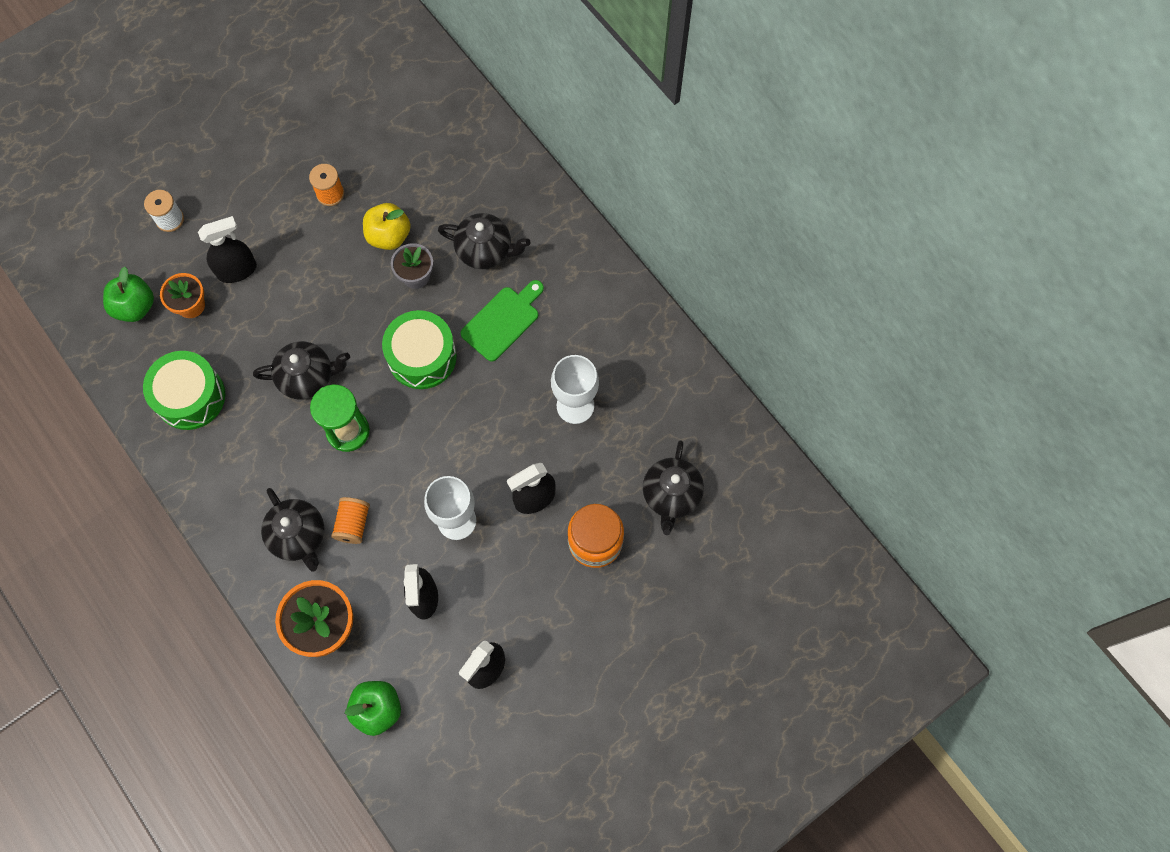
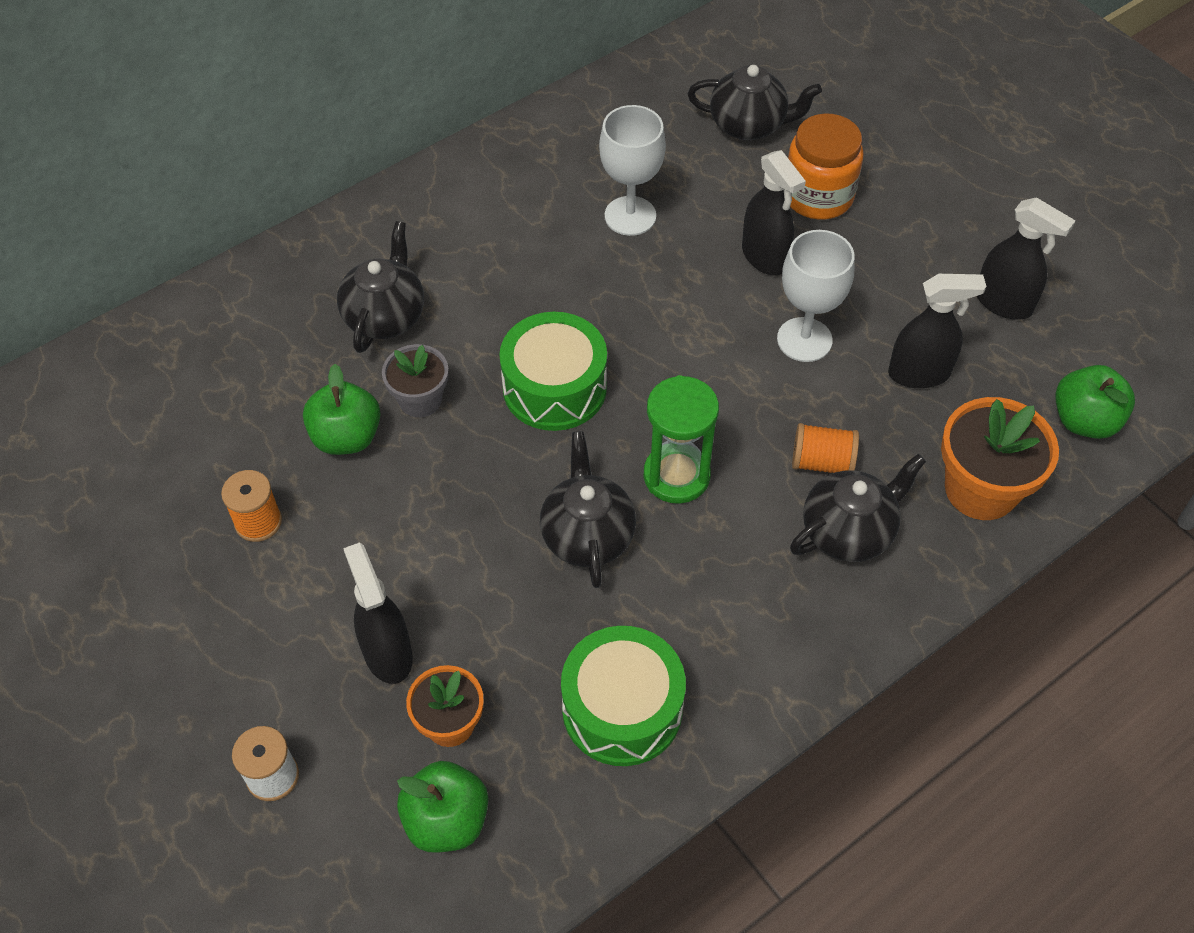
camera: 90 degrees left, 15 degrees down
(389, 236) = (346, 437): yellow apple -> green apple
(503, 321) = (501, 294): green cutting board -> none

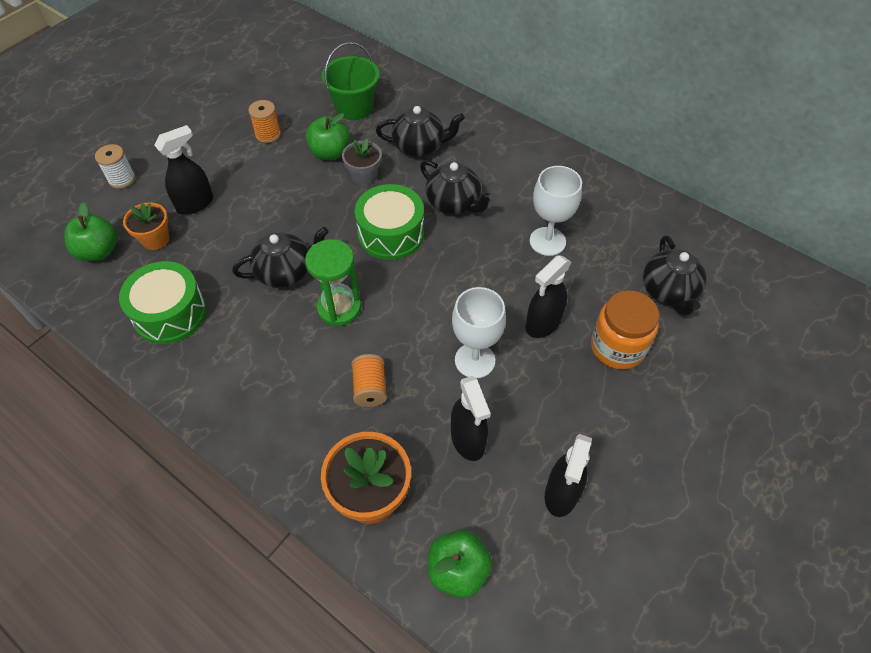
camera: 75 degrees right, 0 degrees up
(249, 385) = (354, 107): none -> green bucket
(848, 531) = (316, 413): black teapot -> black teapot (454, 203)

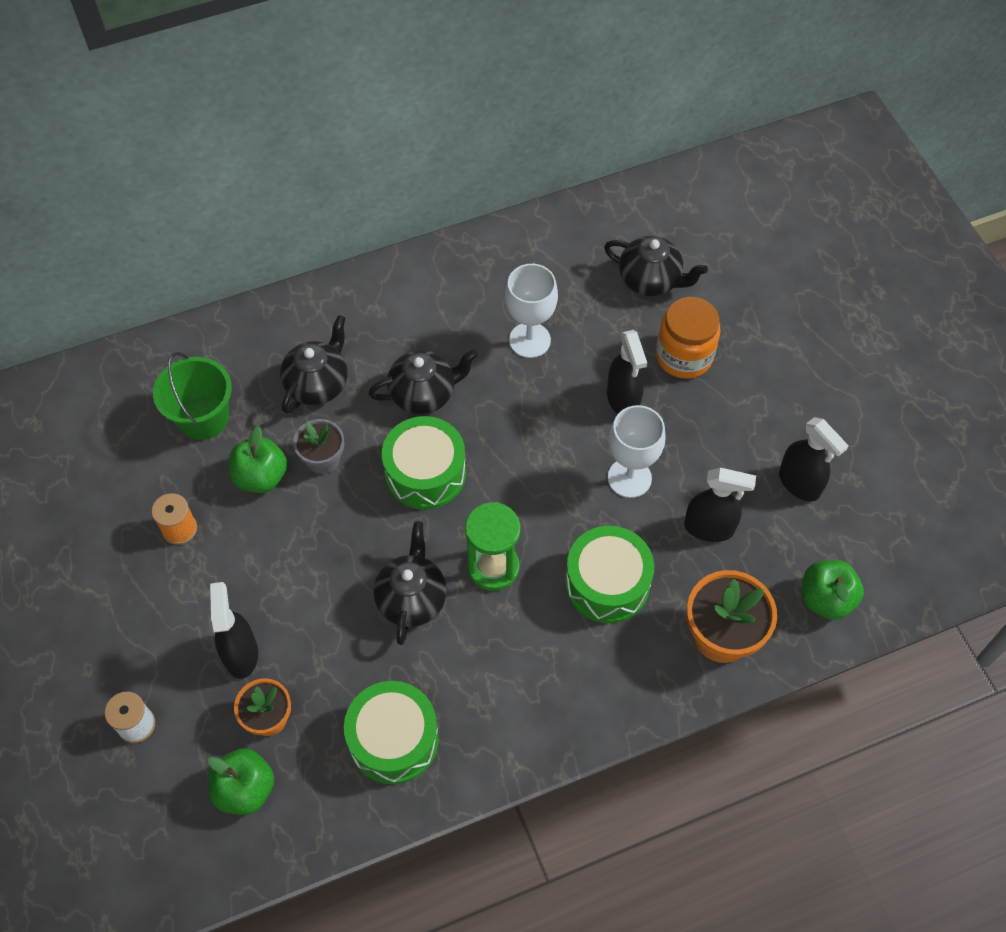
camera: 60 degrees left, 5 degrees up
(370, 388) = (607, 583): orange spool -> green drum

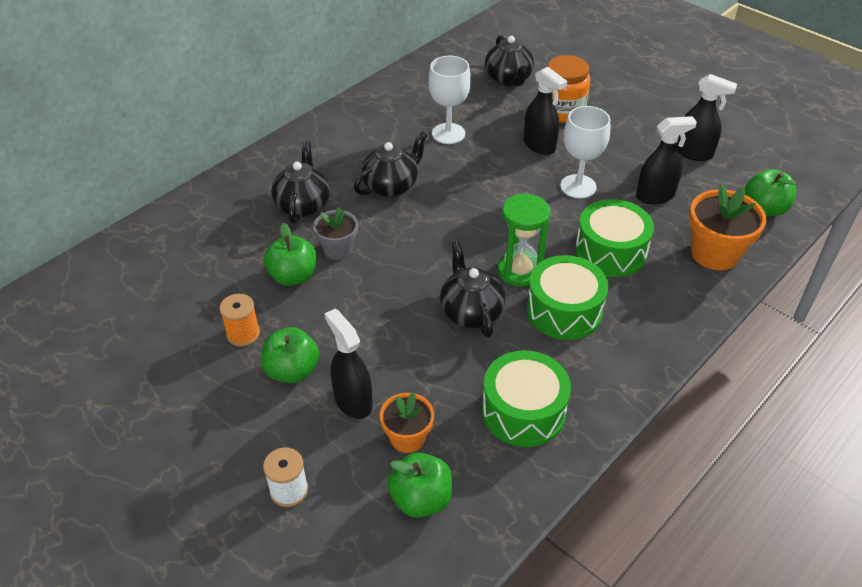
camera: 25 degrees left, 15 degrees down
(203, 417) = (219, 255): green bucket -> none
(203, 593) = (292, 371): none -> green apple
(425, 473) = (426, 231): green drum -> green drum (564, 310)
(650, 280) = (508, 79): black teapot -> black teapot turned 75 degrees clockwise

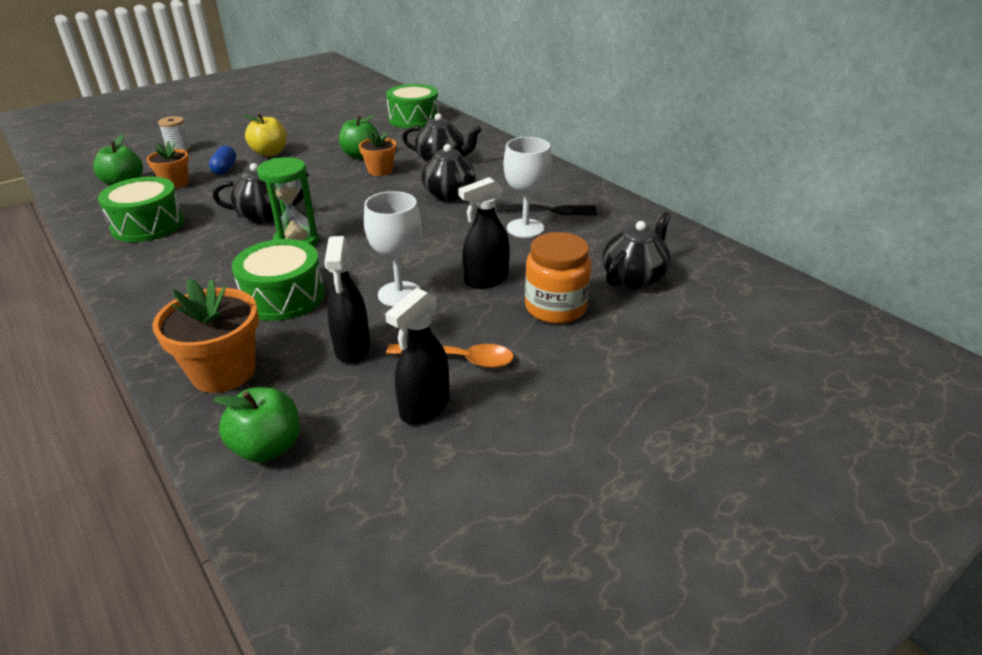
camera: 100 degrees right, 10 degrees down
(243, 334) = (316, 140): orange spool -> none
(292, 371) = (270, 153): green apple -> yellow apple
(338, 249) = (380, 171): grey flower pot -> orange flower pot
(353, 401) = (225, 169): black spray bottle -> blue capsule
(410, 122) = (550, 210): none -> black fork
(508, 79) = (634, 277): black teapot -> black teapot turned 135 degrees clockwise
(564, 310) = (229, 257): green drum -> green drum (414, 119)
(641, 146) = (459, 359): none -> orange spoon

